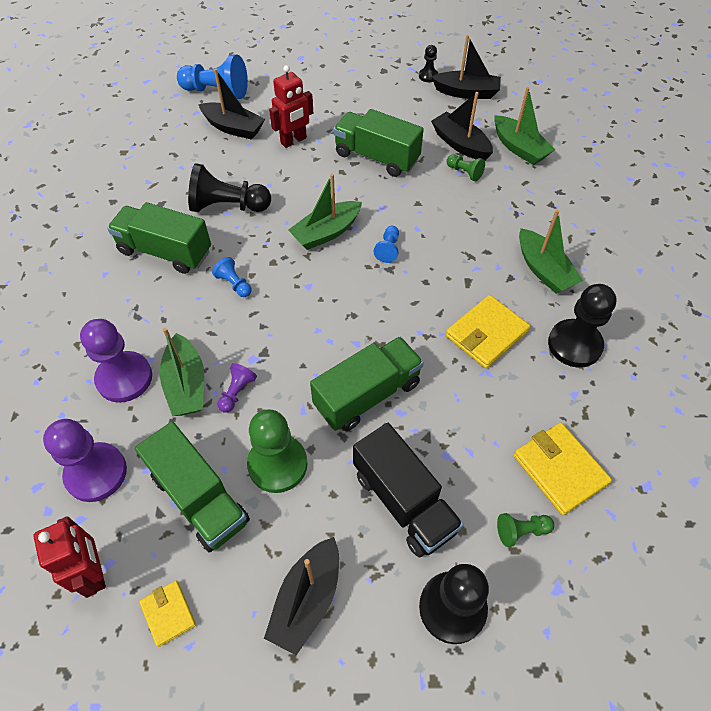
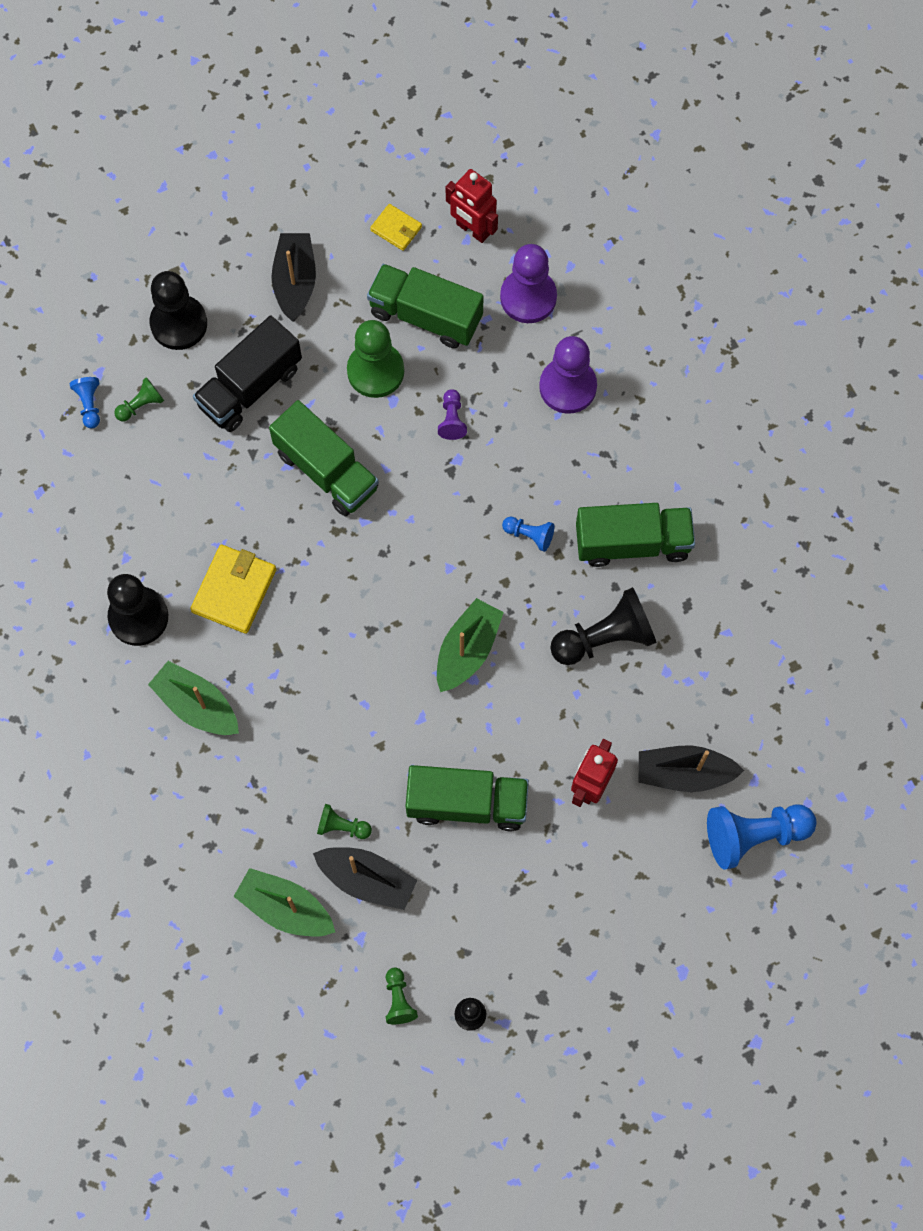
camera: 155 degrees right, 15 degrees up
(186, 384) = (504, 406): green boat -> none
(367, 395) = (326, 470): green truck -> green truck turned 75 degrees counterclockwise
(388, 249) = (385, 657): blue pawn -> blue pawn (89, 405)
(404, 501) = (250, 387): black truck -> black truck turned 75 degrees counterclockwise
(466, 92) = (398, 999): black boat -> green pawn
(559, 469) = (121, 474): yellow wallet -> none

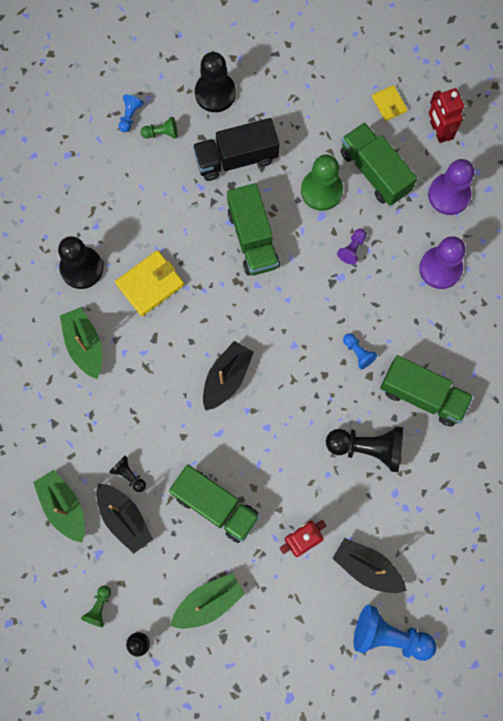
camera: 30 degrees right, 5 degrees up
(295, 282) = (304, 105): black boat -> black boat (227, 378)
(342, 826) = (129, 475): green pawn -> black pawn
(467, 650) = (274, 406): green boat -> green boat (208, 602)

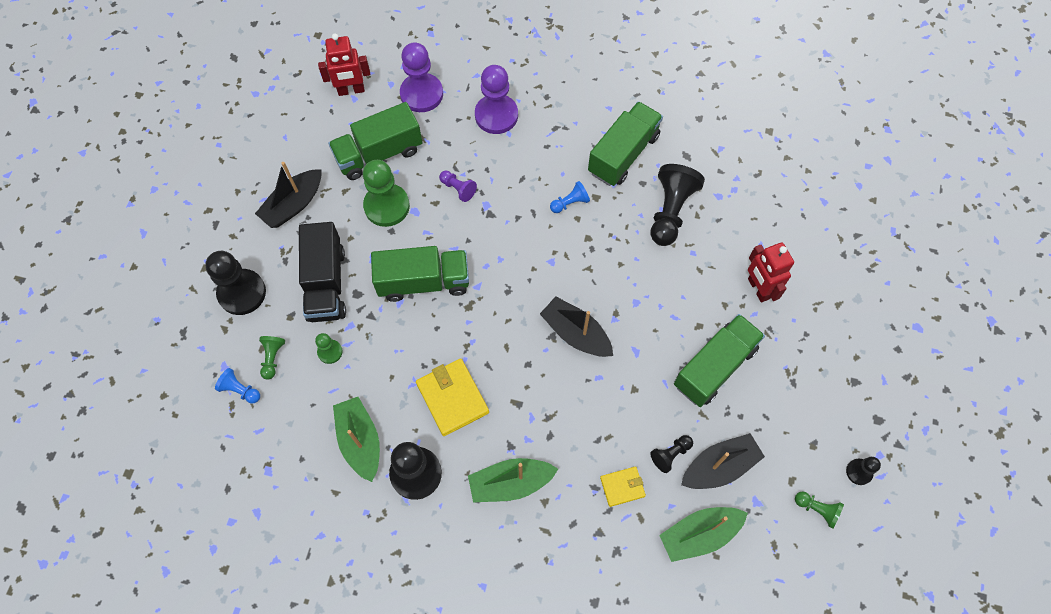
camera: 80 degrees left, 10 degrees down
(174, 176) = (330, 352): none -> green pawn
(208, 602) = (817, 390): green boat -> green boat (360, 441)
(367, 567) = (790, 233): black boat -> black boat (293, 205)
(389, 104) = (308, 128): yellow wallet -> yellow wallet (622, 487)
(389, 635) = (858, 226): blue pawn -> none

